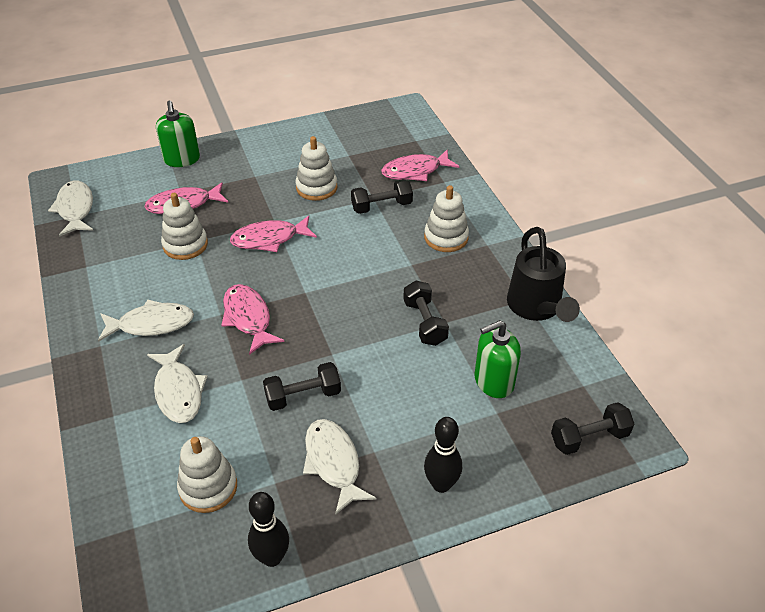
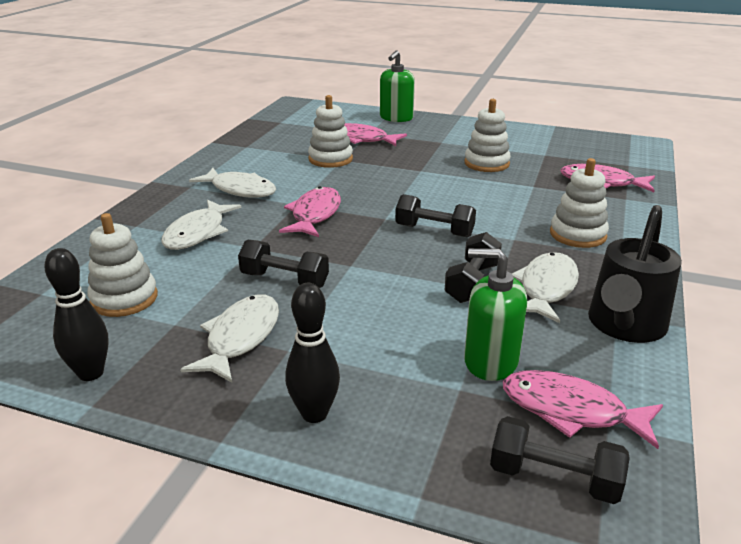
camera: 40 degrees right, 15 degrees down
(75, 209) = (284, 119): white fish -> white fish (546, 288)
(269, 239) = (401, 178): pink fish -> pink fish (571, 411)
(381, 206) = (535, 193): black dumbbell -> black dumbbell (434, 231)

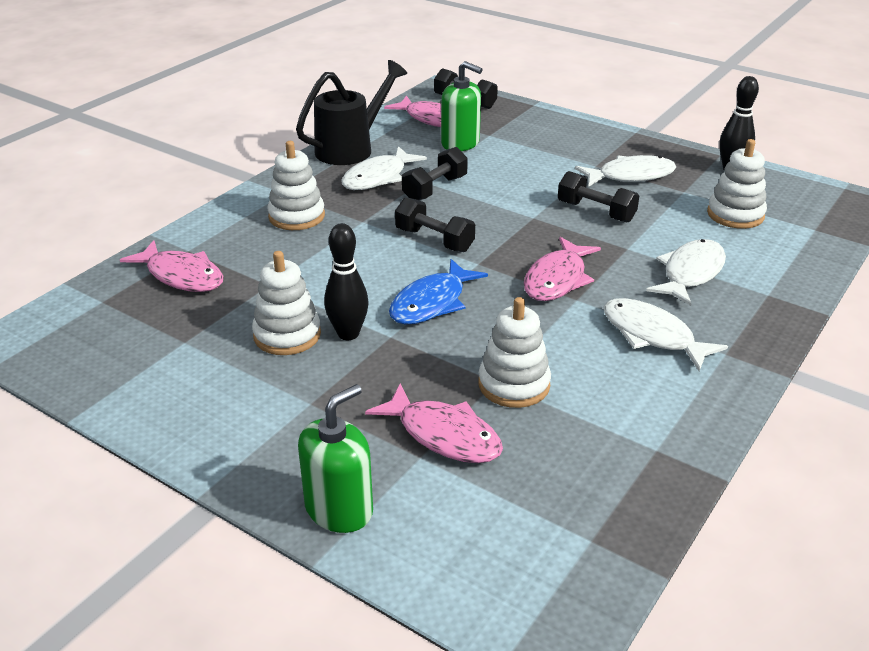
camera: 165 degrees left, 5 degrees up
(240, 338) = (630, 176): white fish -> white fish turned 135 degrees counterclockwise
(314, 414) = (581, 135): black bowling pin -> black bowling pin (348, 334)
(405, 189) = (432, 303): none -> blue fish

